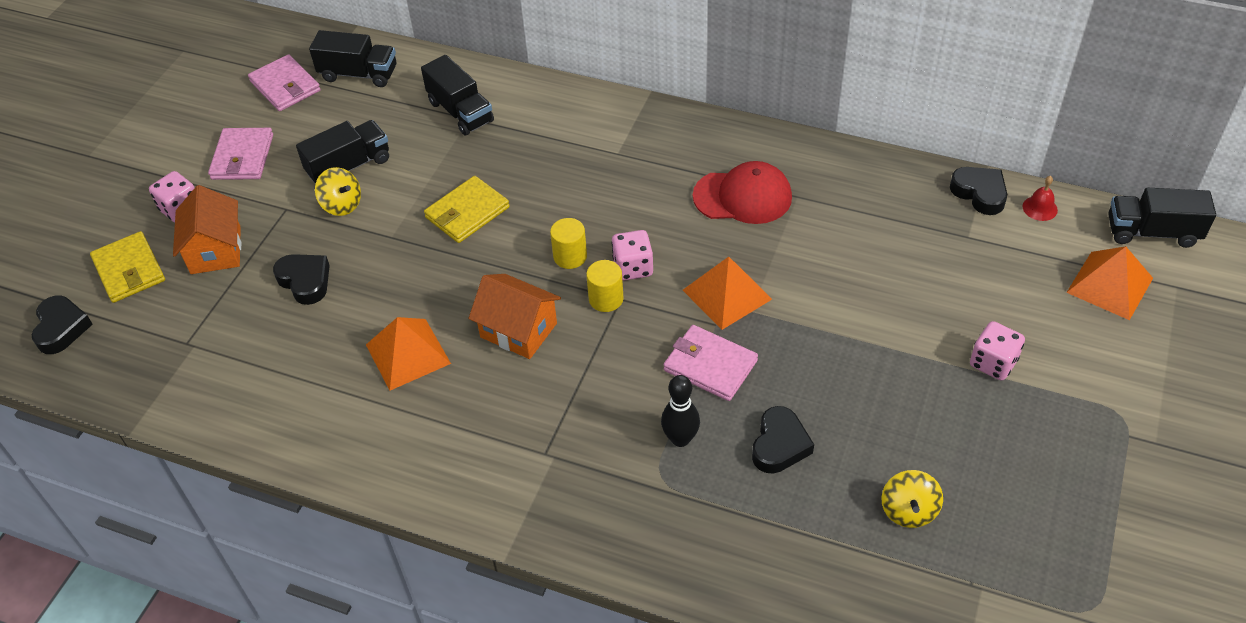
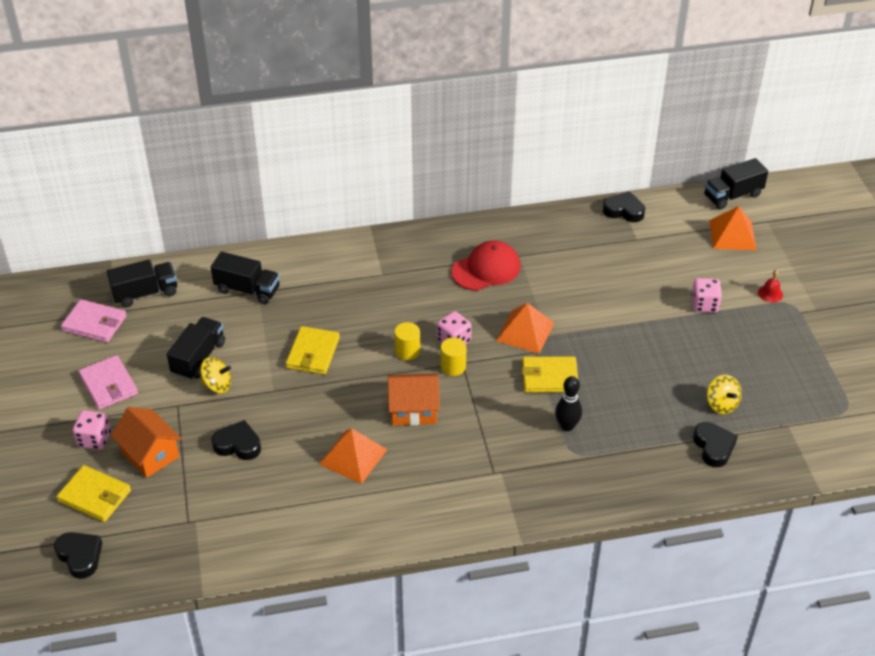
camera: 35 degrees left, 5 degrees down
(710, 365) = (549, 377): pink wallet -> yellow wallet
(779, 445) = (625, 403): black heart -> black heart (713, 447)
(1040, 208) = (663, 206): red bell -> red bell (770, 293)

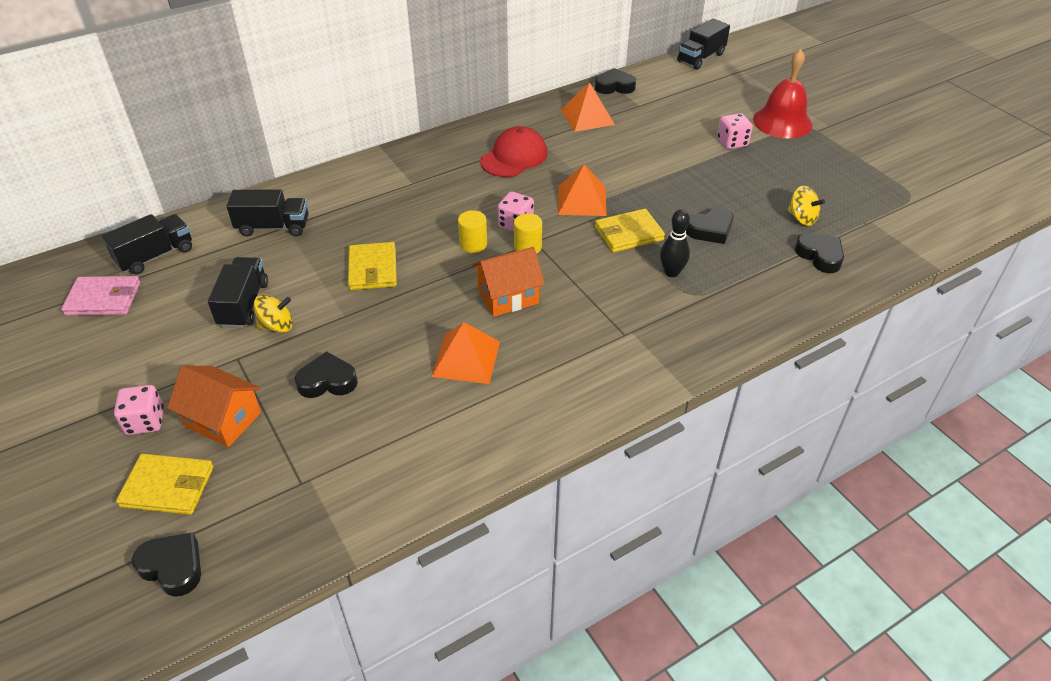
camera: 20 degrees left, 0 degrees up
(109, 385) = (143, 358): pink wallet -> none
(627, 393) = (710, 230): none -> black heart
(732, 235) = (720, 85): orange pyramid -> orange pyramid (587, 117)
(770, 293) = (782, 122): red bell -> red bell, size x2.44

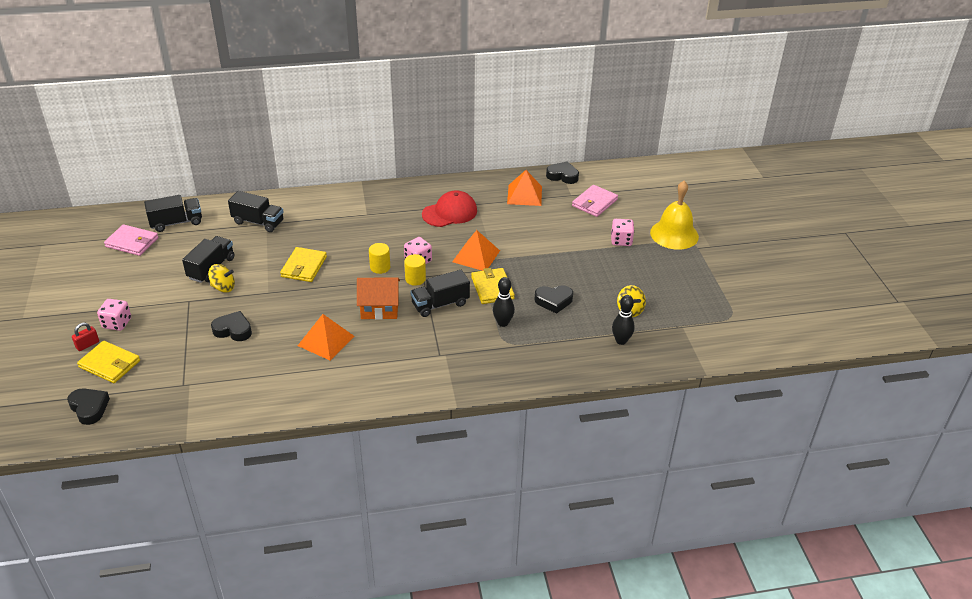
camera: 20 degrees right, 5 degrees down
(115, 467) = (87, 345): none -> red padlock
(223, 419) = (160, 335): orange house -> none
(628, 233) = (492, 288): yellow wallet -> yellow wallet turned 75 degrees clockwise
(671, 108) = (594, 203): none -> pink wallet
(701, 58) = (649, 168): black truck -> black truck (440, 304)
(782, 122) = (674, 234): red bell -> yellow bell
(820, 256) = (621, 341): black heart -> black bowling pin

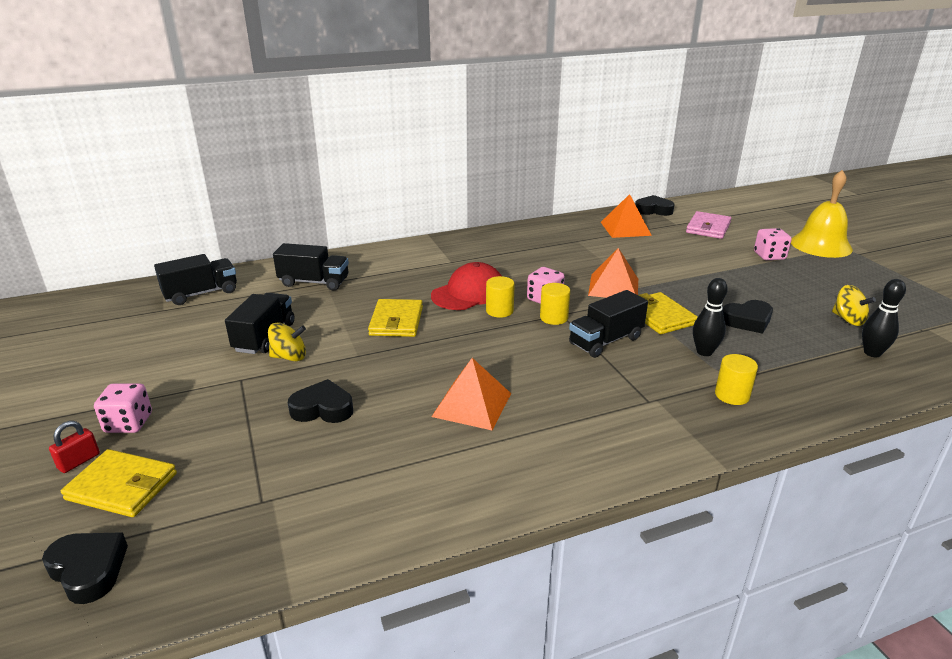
camera: 10 degrees left, 10 degrees down
(132, 242) = (140, 320): pink wallet -> none
(379, 308) = (527, 355): orange house -> none
(449, 212) = (551, 251): red cap -> red cap (469, 293)
(497, 358) = (732, 395): none -> yellow cylinder

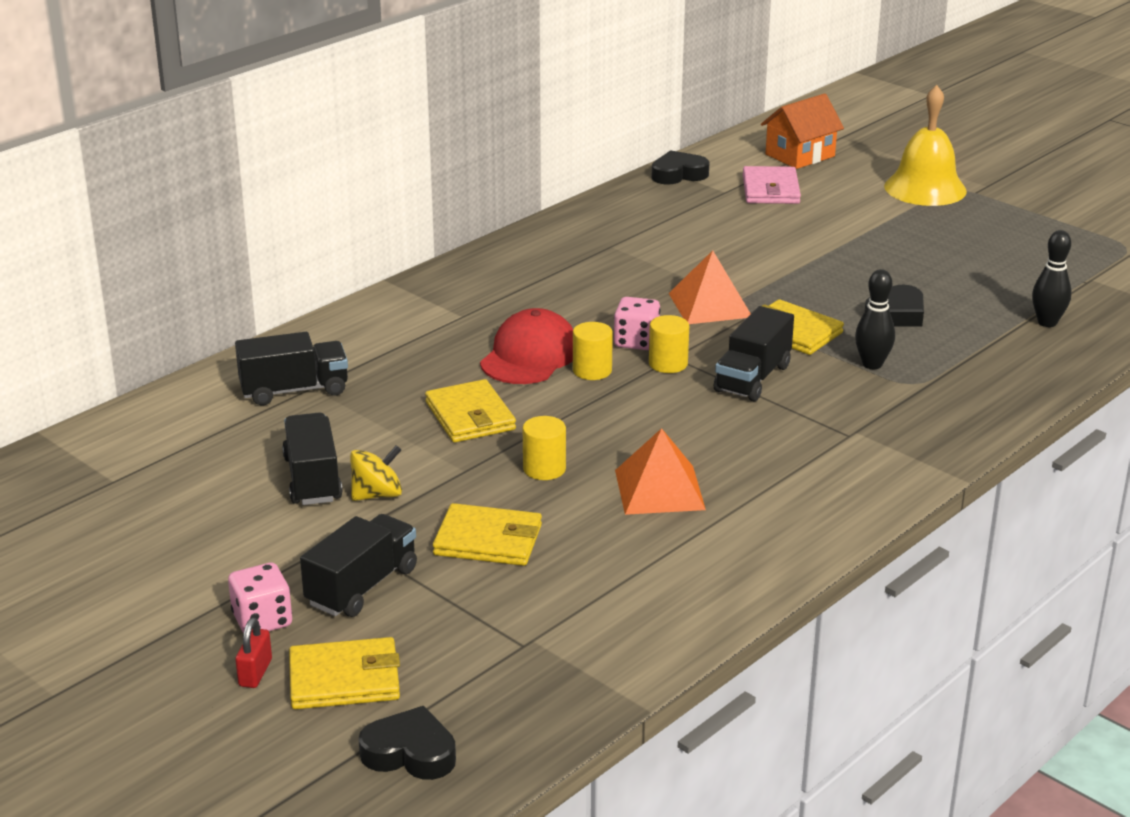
camera: 25 degrees left, 0 degrees up
(201, 293) = (141, 445): black truck -> black truck (362, 586)
(322, 408) = (488, 540): black heart -> yellow wallet
(625, 228) = (661, 213): orange pyramid -> none
(732, 395) = (930, 406): yellow cylinder -> yellow cylinder (544, 469)
(742, 212) = (800, 155): none -> orange house
(769, 256) = (872, 218): pink dice -> none
(848, 319) = (1004, 287): yellow spinning top -> none

